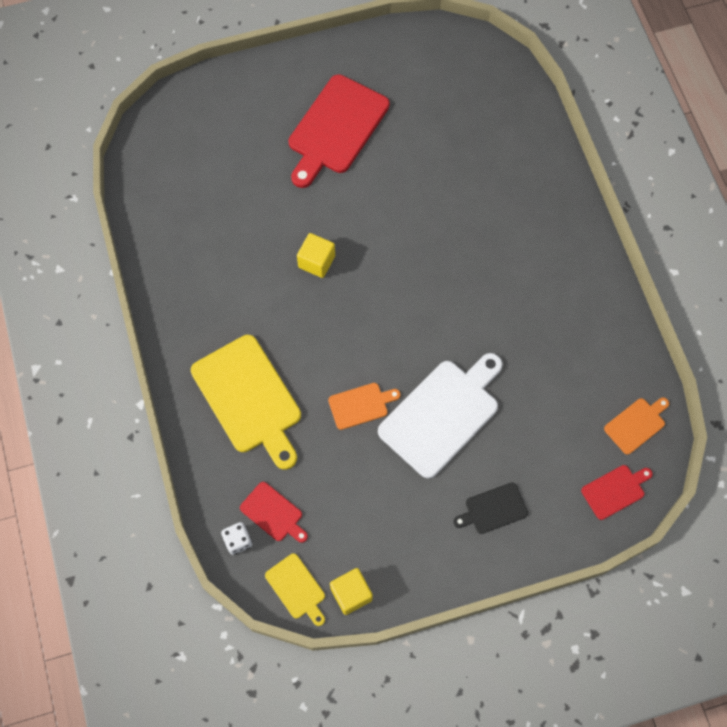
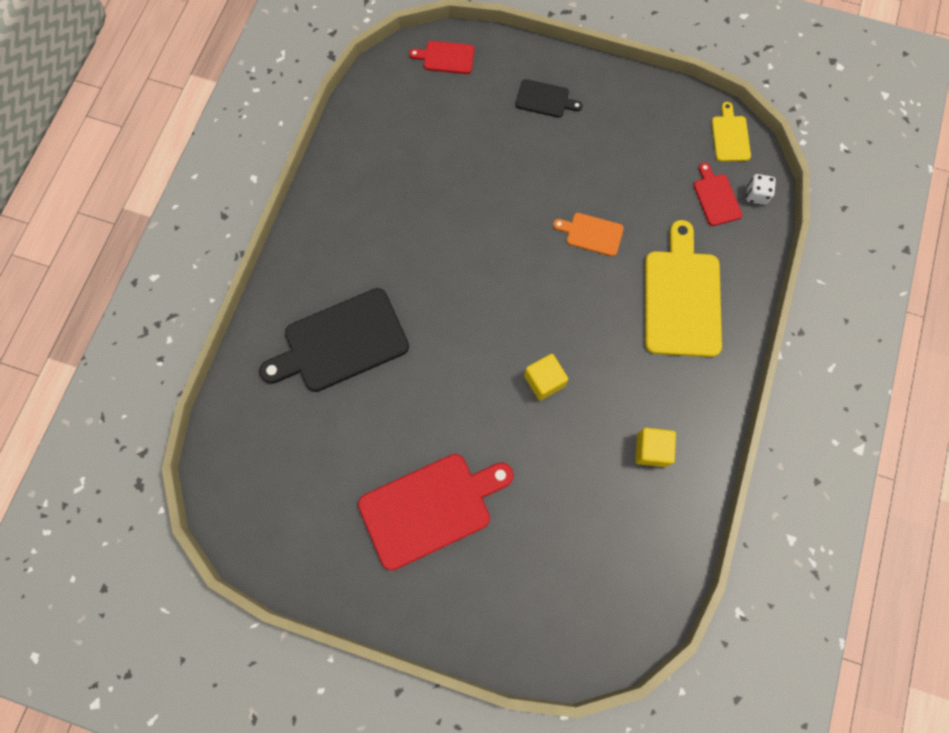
camera: 145 degrees left, 5 degrees up
(351, 594) = (691, 109): yellow cube -> yellow cube (651, 450)
(442, 414) = (531, 186): white cutting board -> none
(491, 192) = (341, 342): none -> black cutting board
(636, 424) = (390, 89): orange cutting board -> none

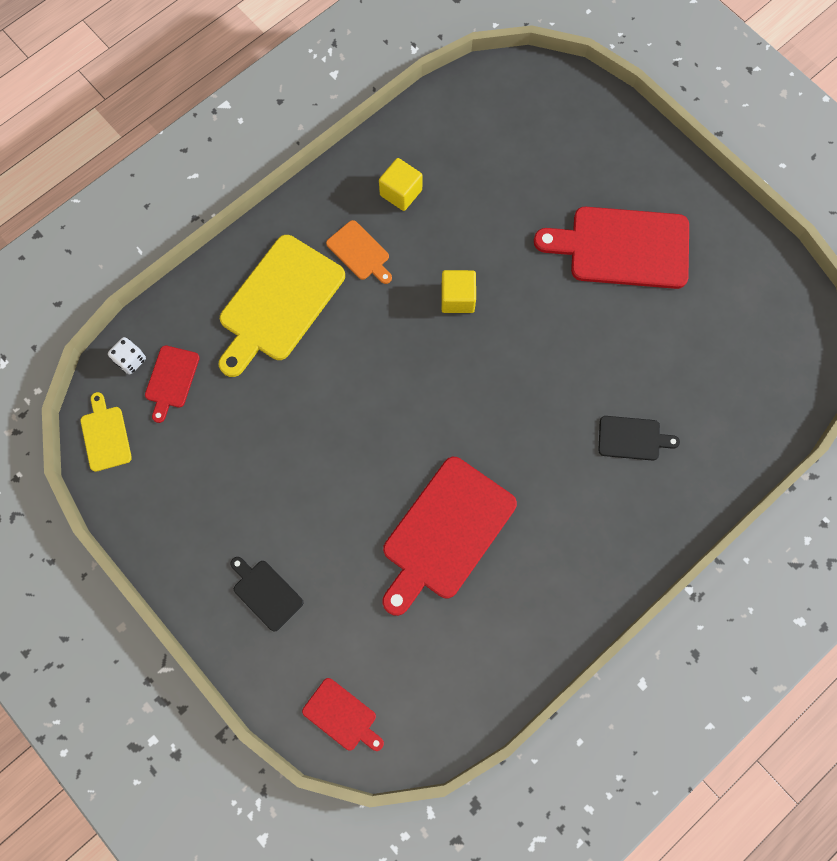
camera: 150 degrees left, 0 degrees up
(341, 342) = (632, 438): black cutting board -> black cutting board, size x0.49
(445, 200) = (445, 533): none -> red cutting board
(591, 234) = (320, 411): orange cutting board -> orange cutting board (360, 252)
(730, 136) = (105, 435): yellow cutting board -> yellow cutting board turned 135 degrees clockwise

